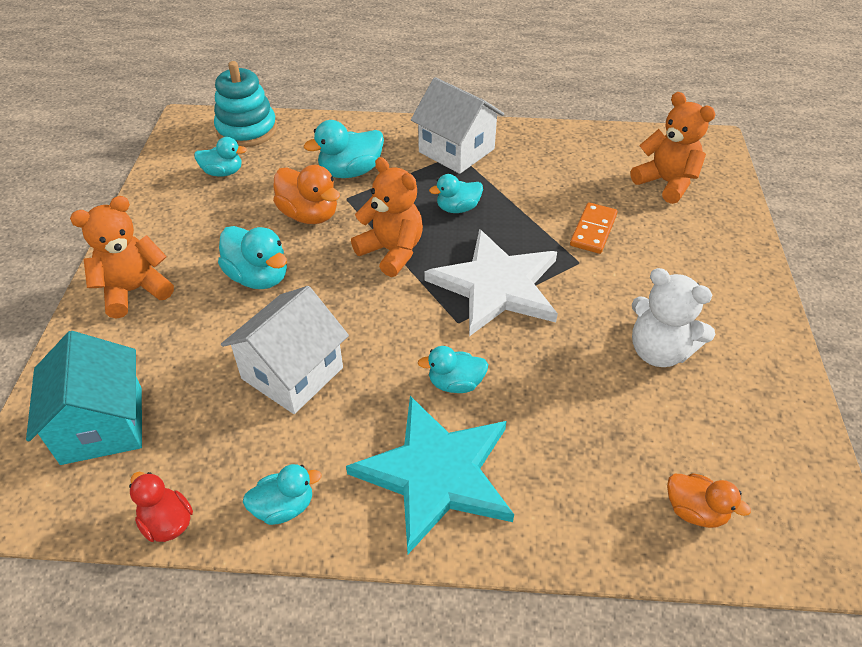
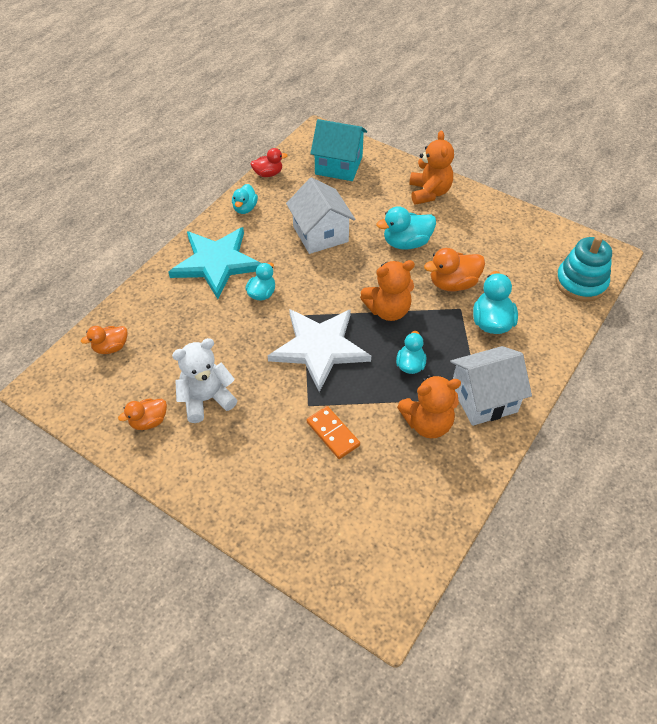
camera: 120 degrees right, 5 degrees up
(223, 172) = (529, 256): turquoise duck -> none
(666, 182) = (353, 525): orange teddy bear -> orange teddy bear (427, 423)
(741, 389) = (149, 421): none -> orange duck

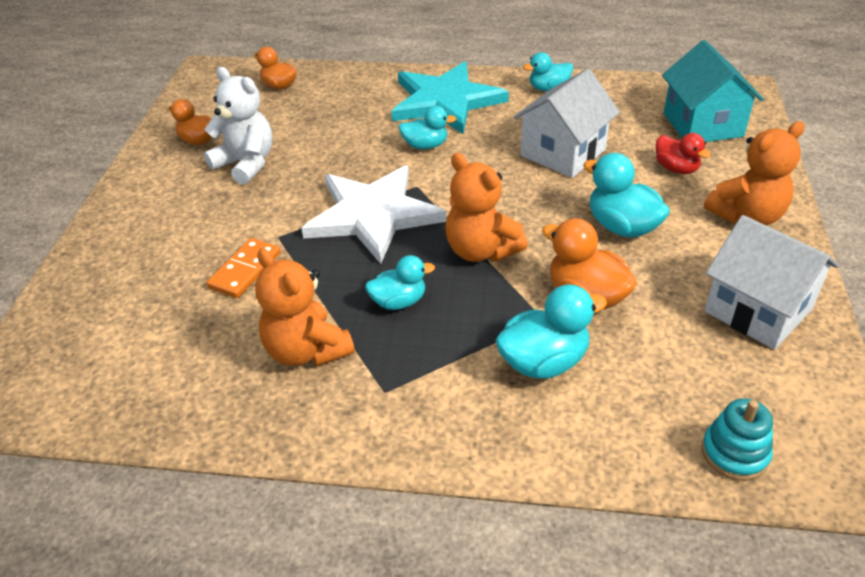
camera: 65 degrees right, 10 degrees down
(268, 174) = (623, 83): red duck -> red duck (676, 168)
(484, 399) = (385, 397): white house -> white house (758, 310)
(580, 283) = (734, 453): turquoise stacking toy -> turquoise stacking toy, size x0.64

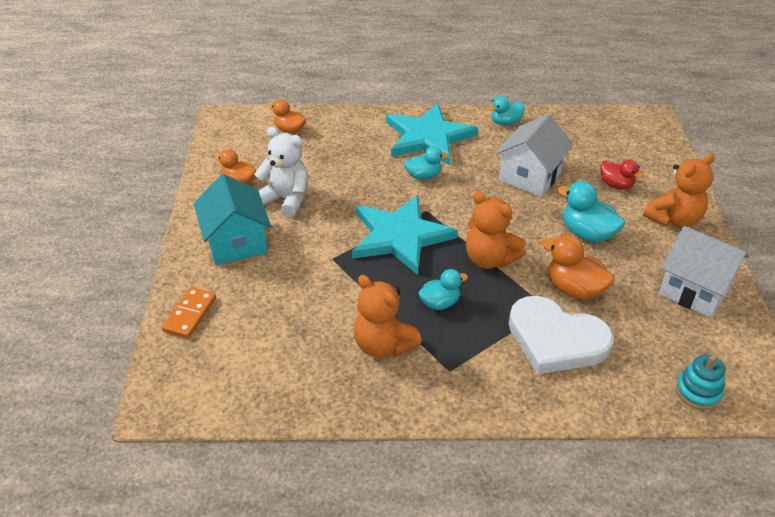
camera: 10 degrees left, 0 degrees up
(245, 270) = (315, 287): orange domino -> orange domino (190, 314)
(373, 215) = (400, 236): white star -> turquoise star
(543, 362) = (556, 339): turquoise duck -> white heart
(702, 125) = (628, 148): turquoise house -> turquoise house (236, 243)

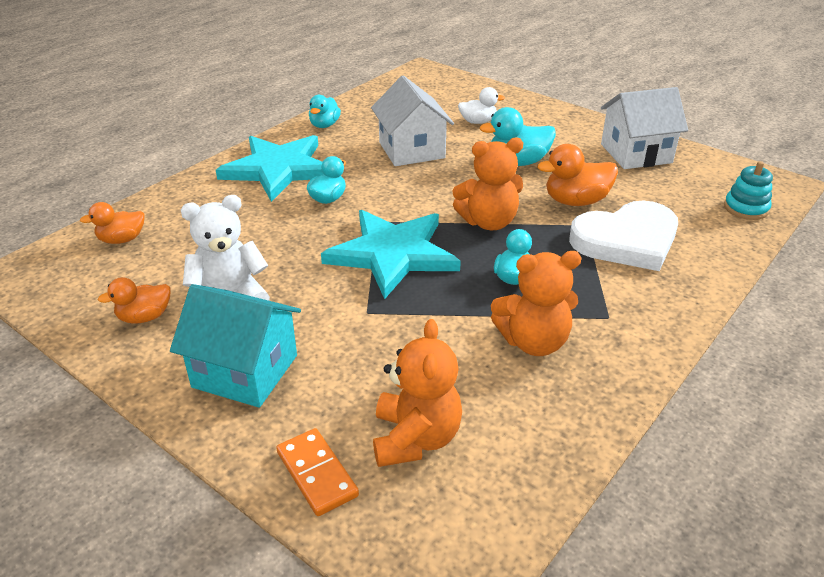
camera: 50 degrees left, 5 degrees down
(616, 185) = (478, 122): red duck -> white duck
(674, 219) = (549, 121): orange teddy bear -> orange teddy bear (415, 438)

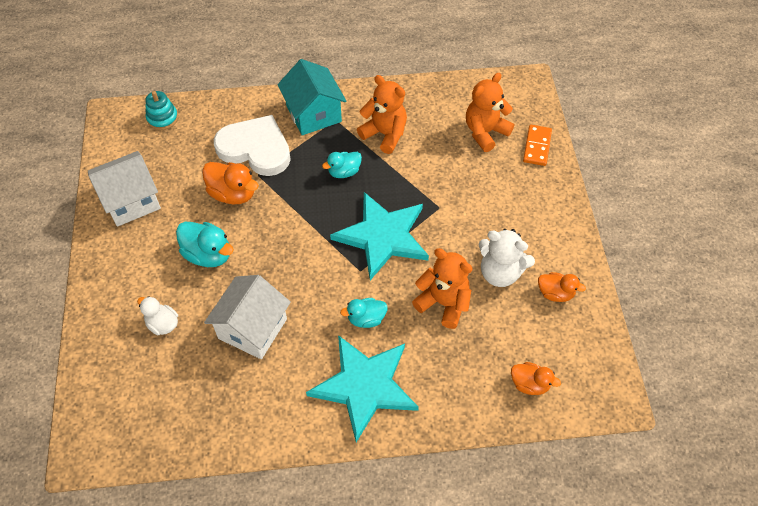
camera: 135 degrees left, 20 degrees up
(245, 371) = (528, 216): turquoise house -> turquoise house (313, 114)
(324, 125) = (270, 425): turquoise duck -> none
(488, 222) = (302, 218): orange teddy bear -> orange teddy bear (443, 303)
(636, 153) = (131, 201): white house -> white house turned 60 degrees counterclockwise

